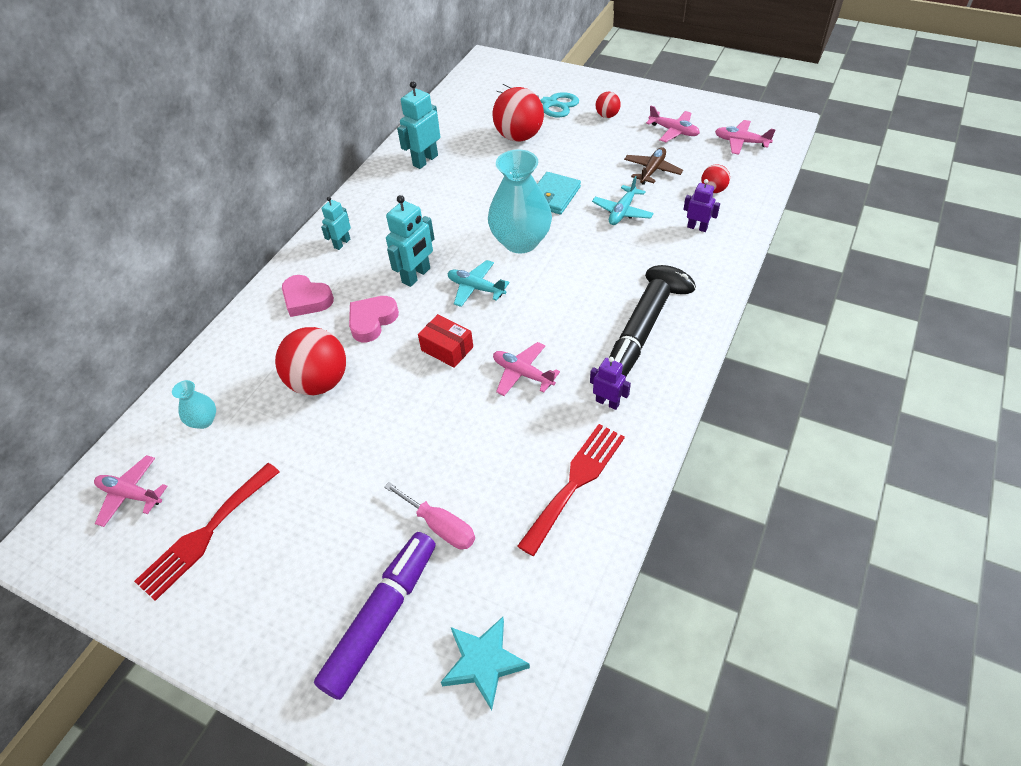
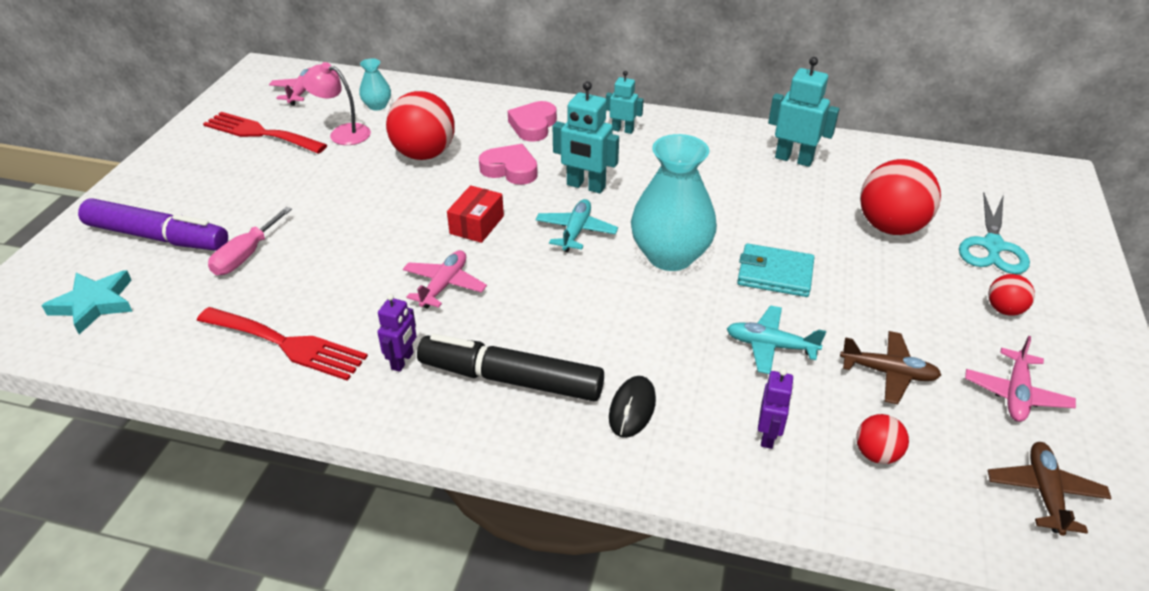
camera: 75 degrees right, 10 degrees down
(245, 451) = (342, 133): none -> pink lamp
(741, 142) = (1044, 493): pink plane -> brown plane

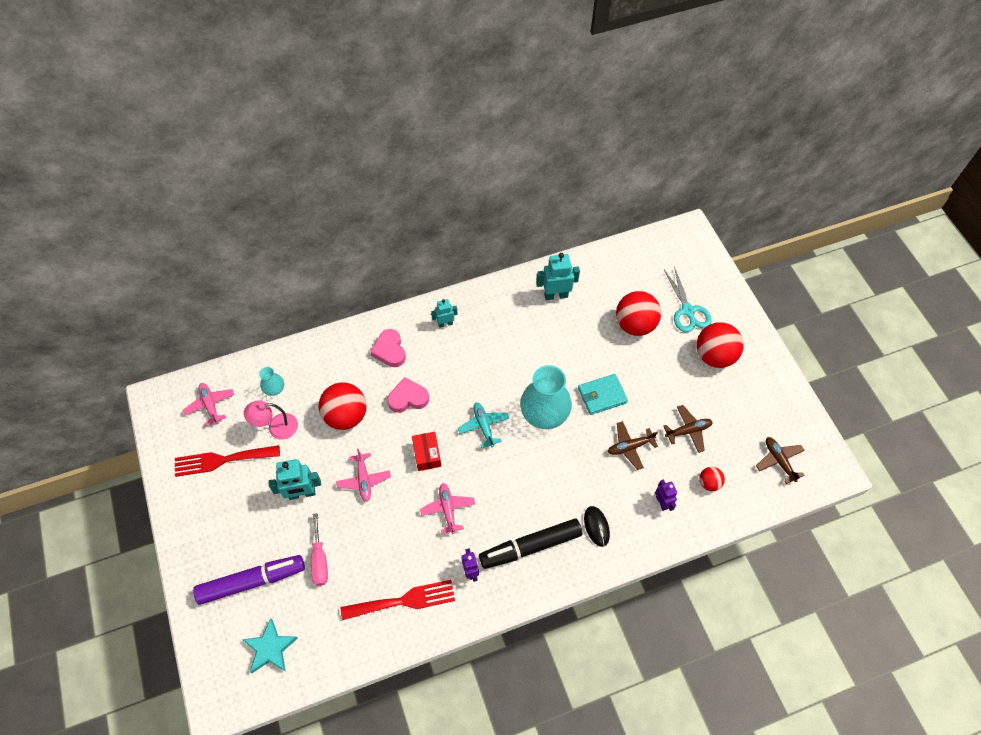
camera: 35 degrees left, 20 degrees up
(585, 186) = (461, 386): turquoise robot -> turquoise robot (302, 493)
(770, 346) = (630, 447): turquoise plane -> brown plane
(1004, 310) = (714, 356): red ball -> red ball, size x2.00
(1015, 394) = (743, 409): pink plane -> pink plane (364, 480)

